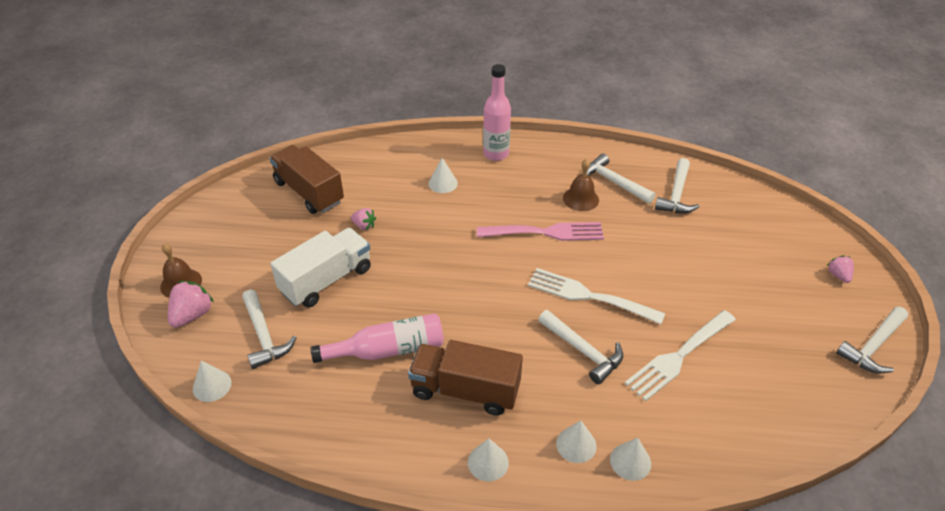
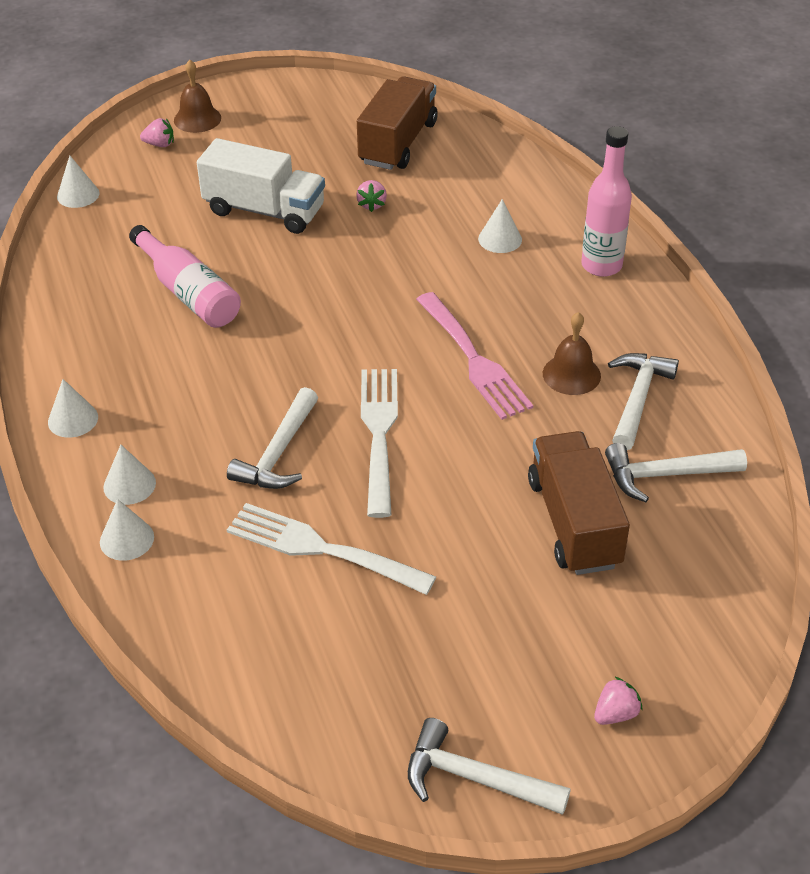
camera: 65 degrees right, 0 degrees up
(192, 315) = (160, 144): pink strawberry -> pink strawberry, size x0.61
(264, 336) = (159, 200): white hammer -> none
(465, 390) = (162, 371): brown truck -> brown truck (574, 522)

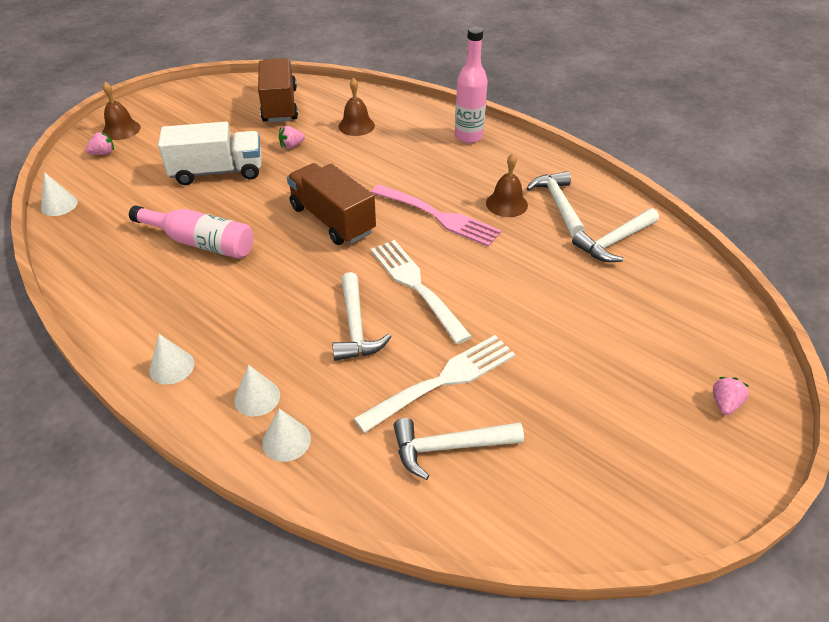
camera: 30 degrees left, 0 degrees up
(322, 549) = (442, 381): white fork -> white fork turned 150 degrees clockwise
(371, 204) = (292, 146): pink strawberry -> pink strawberry turned 90 degrees clockwise
(470, 202) = (356, 126): none -> brown bell
(475, 778) = (684, 495): white hammer -> white hammer (449, 447)
(500, 239) = (393, 141): white cone -> none
(574, 522) = (588, 292): brown truck -> brown truck (332, 220)

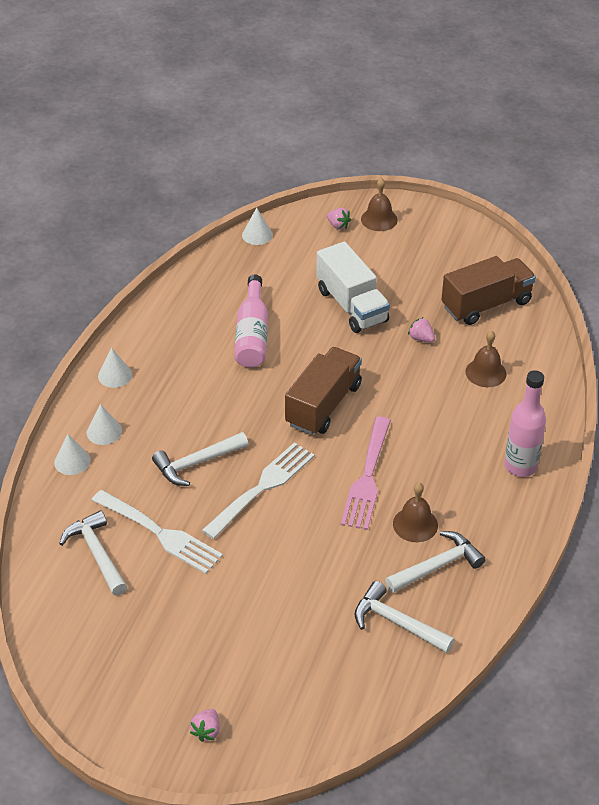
camera: 70 degrees right, 0 degrees up
(724, 404) = (206, 731): pink strawberry -> pink strawberry turned 105 degrees clockwise

